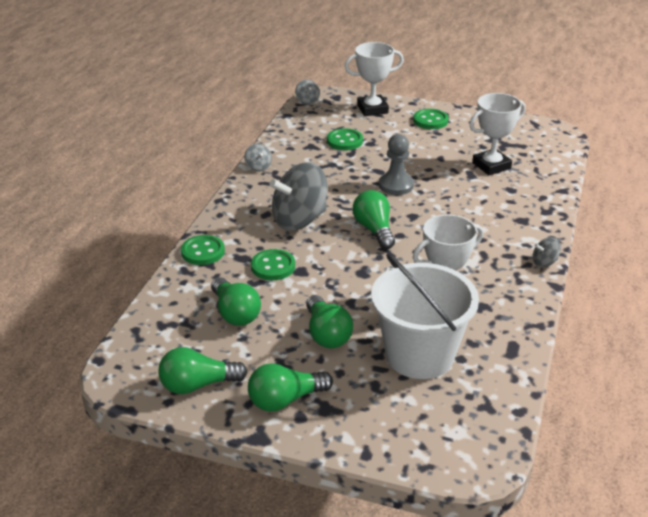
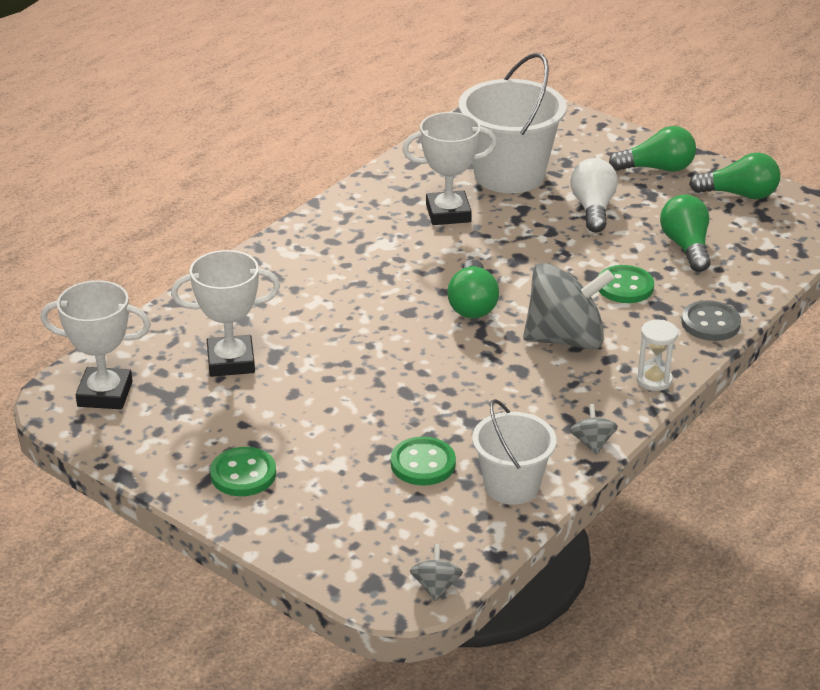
camera: 160 degrees left, 0 degrees up
(203, 252) = (710, 323): green button -> grey button
(232, 207) = (654, 380): none -> white hourglass
(293, 141) = (511, 486): none -> white bucket
(326, 334) = (593, 209): green light bulb -> white light bulb
(372, 109) = (325, 529): white trophy -> white trophy (105, 394)
(396, 185) = (398, 361): grey pawn -> none
(544, 262) = (300, 225): grey spinning top -> none

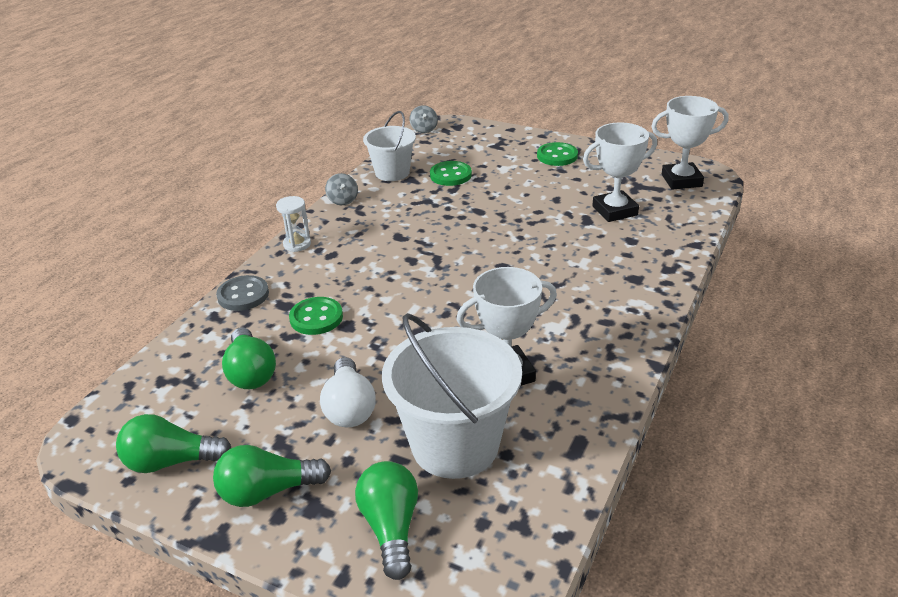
camera: 170 degrees right, 0 degrees up
(472, 304) = (450, 280): green light bulb -> green light bulb (391, 528)
(565, 339) = (367, 263): grey spinning top -> none

